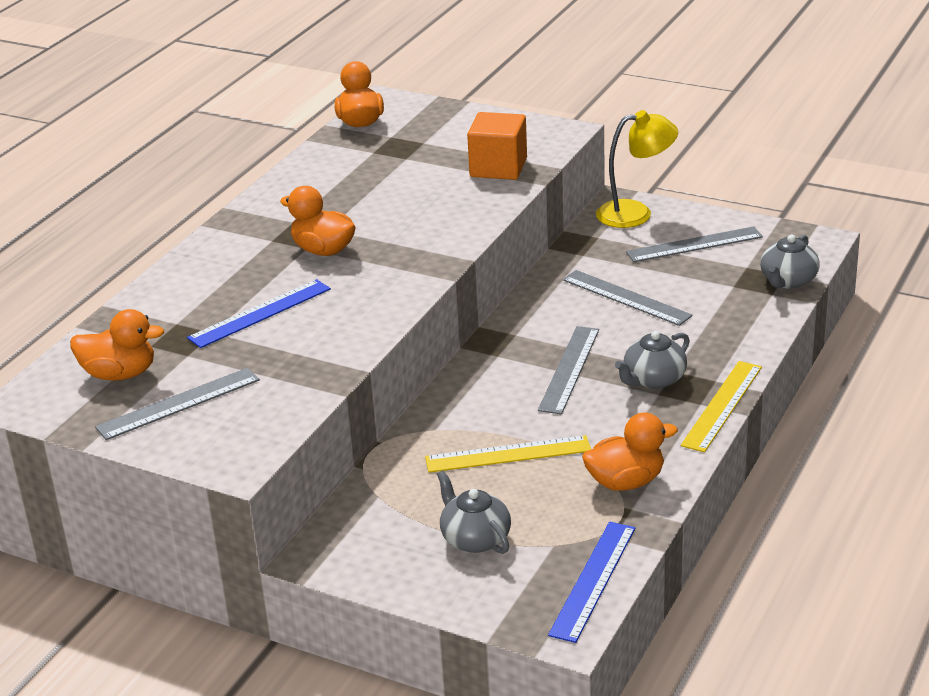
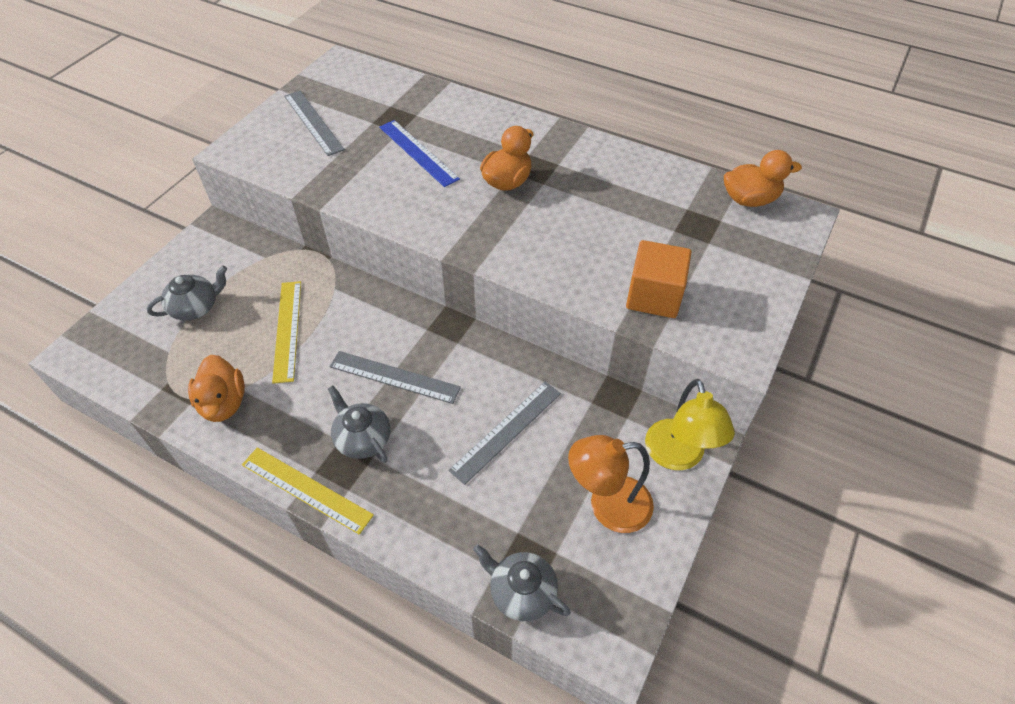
camera: 90 degrees right, 20 degrees up
(120, 374) = (358, 96): orange duck -> none
(593, 580) = (118, 372): blue ruler -> none
(694, 244) = (607, 506): grey ruler -> orange lamp

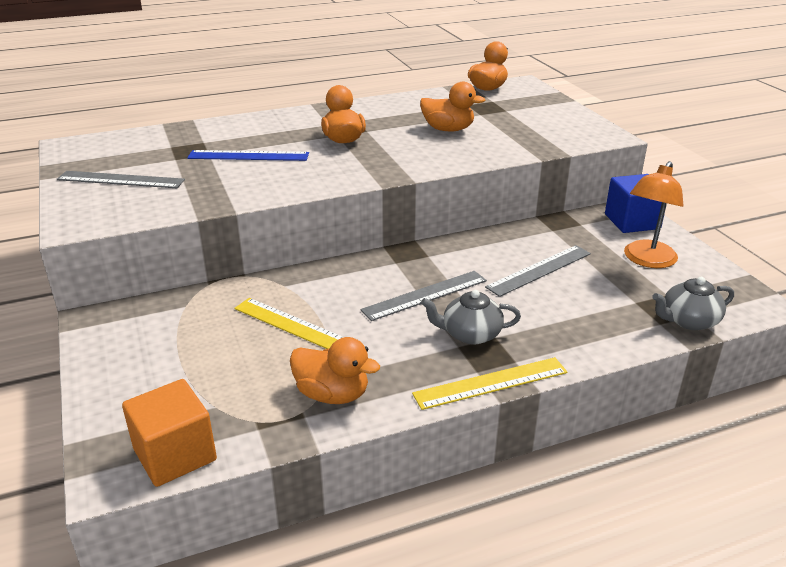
camera: 50 degrees left, 20 degrees down
(196, 307) = (182, 368): grey teapot -> none
(506, 431) = (539, 270): grey ruler -> grey ruler turned 60 degrees clockwise
(609, 230) = (448, 129): none -> orange duck
(654, 296) = (528, 139): orange cube -> orange cube (175, 455)
(678, 456) = (632, 221): yellow lamp -> blue cube

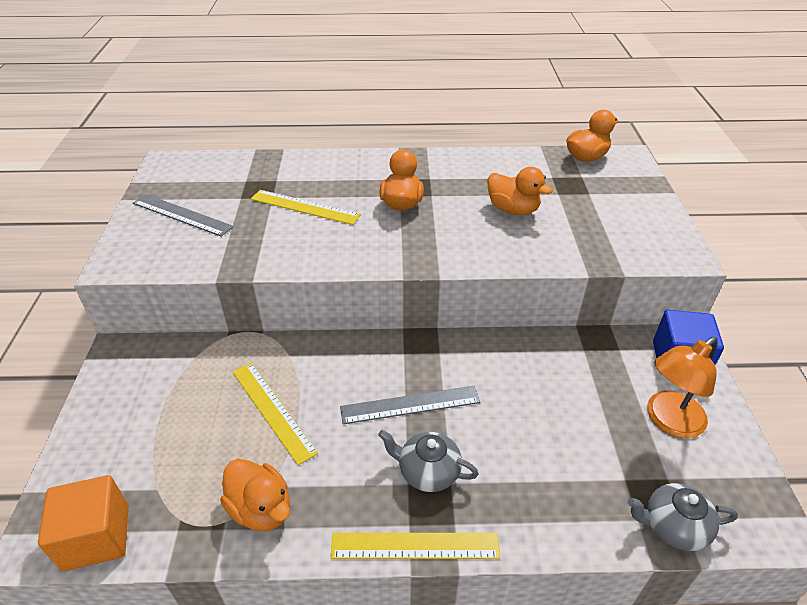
camera: 20 degrees right, 10 degrees up
(248, 156) = (304, 207): blue ruler -> yellow ruler
(539, 270) = (542, 403): grey ruler -> none

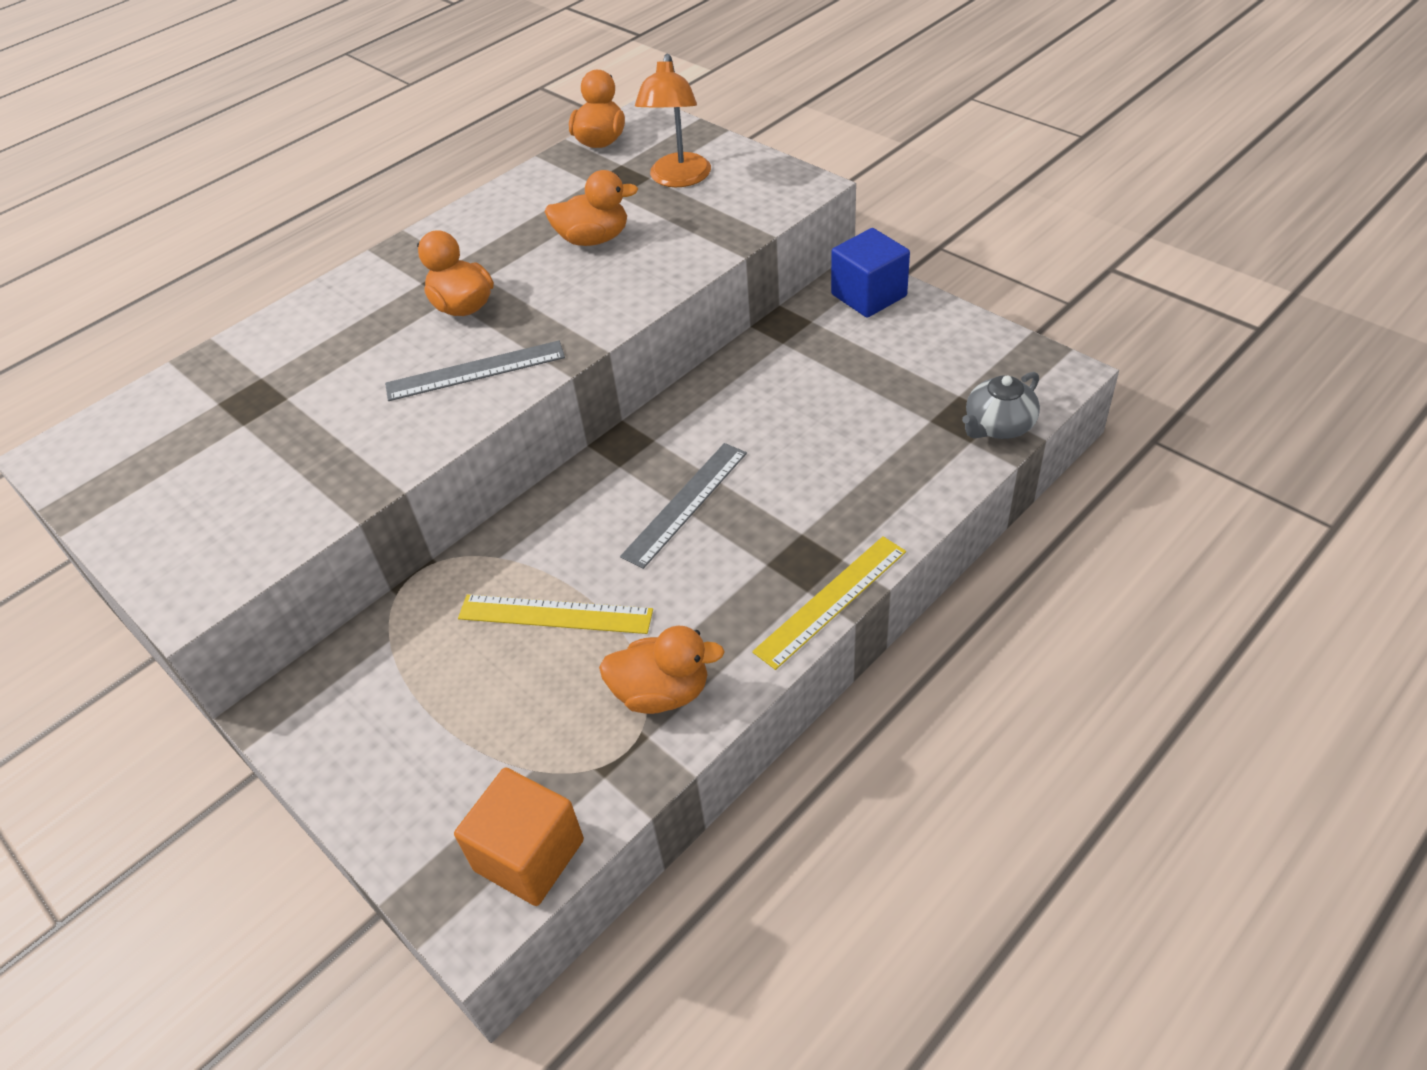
camera: 40 degrees left, 5 degrees up
(182, 215) = (190, 492): grey ruler -> grey ruler (475, 371)
(304, 207) = (348, 381): yellow ruler -> none
(427, 471) = (771, 541): grey teapot -> none
(668, 421) = (913, 351): orange lamp -> orange lamp (678, 179)

